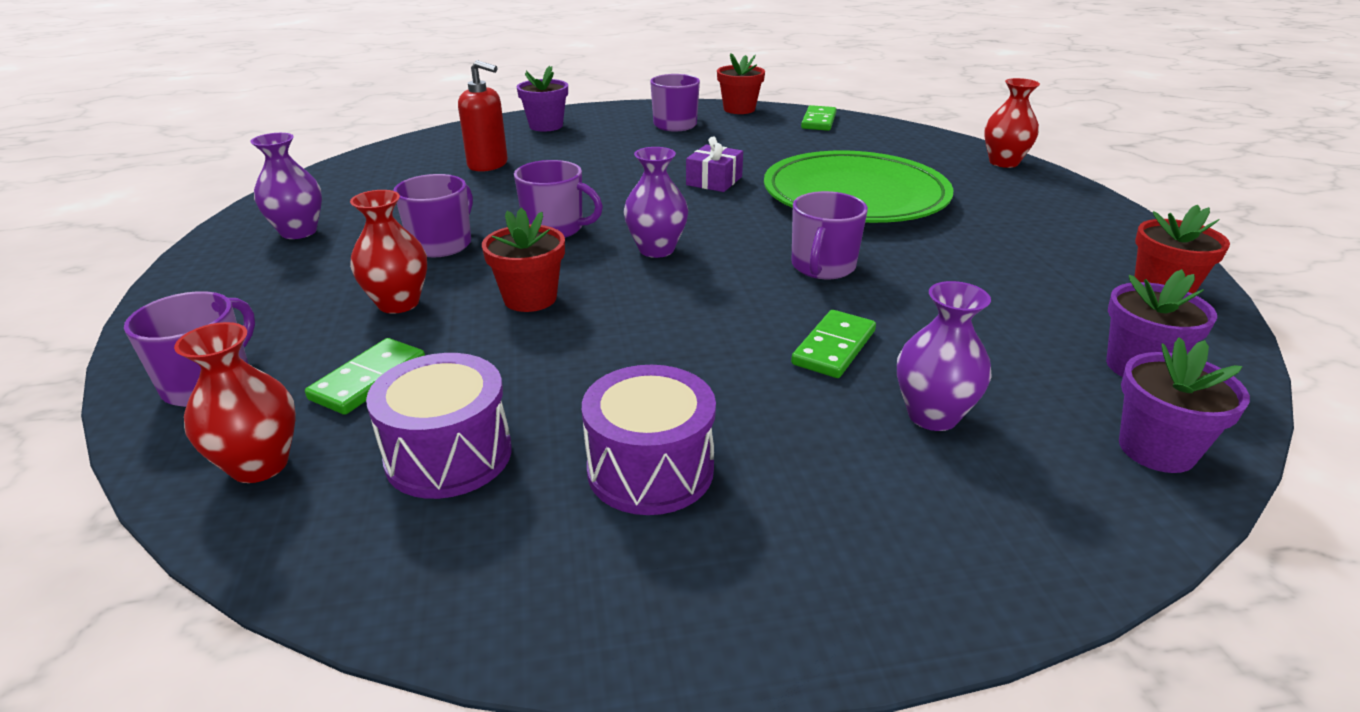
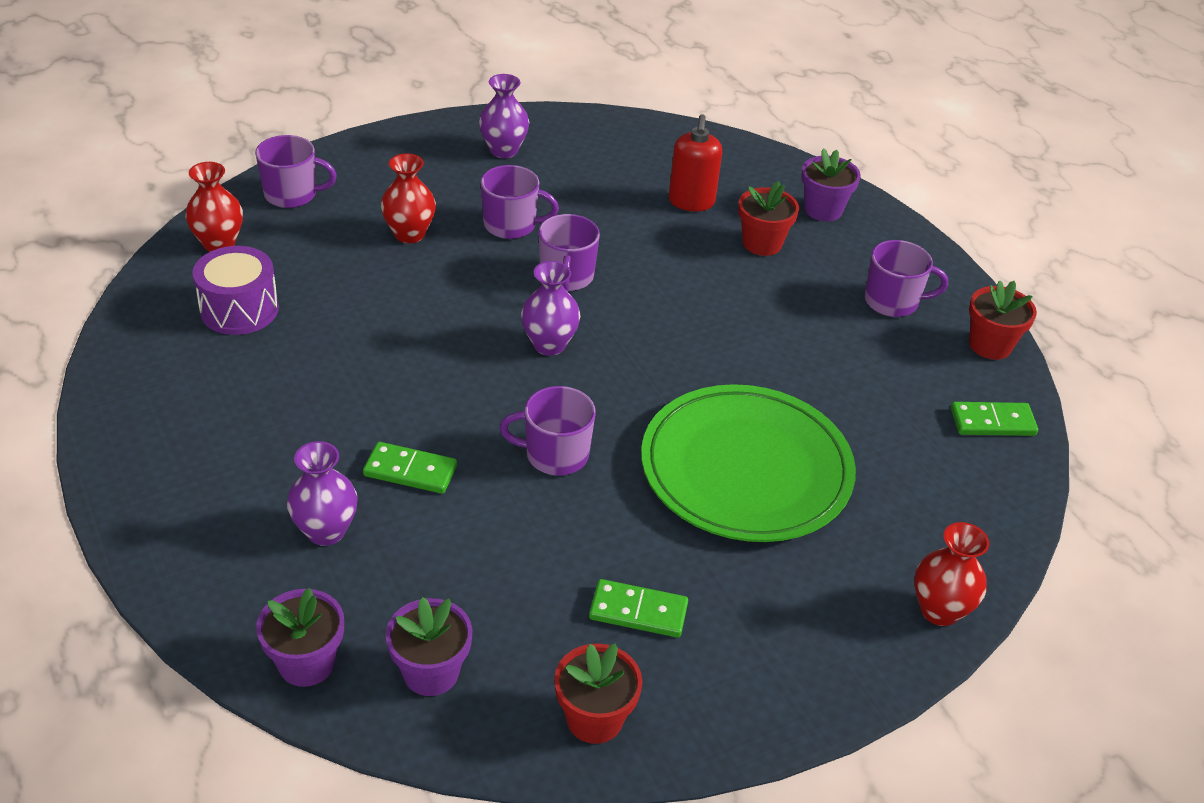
camera: 70 degrees right, 10 degrees up
(368, 380) = (310, 253): green domino -> green domino (638, 611)
(530, 298) = (437, 294): red flower pot -> red flower pot (762, 243)
(650, 469) = (239, 395): purple drum -> none
(714, 181) = (731, 357): purple gift -> none

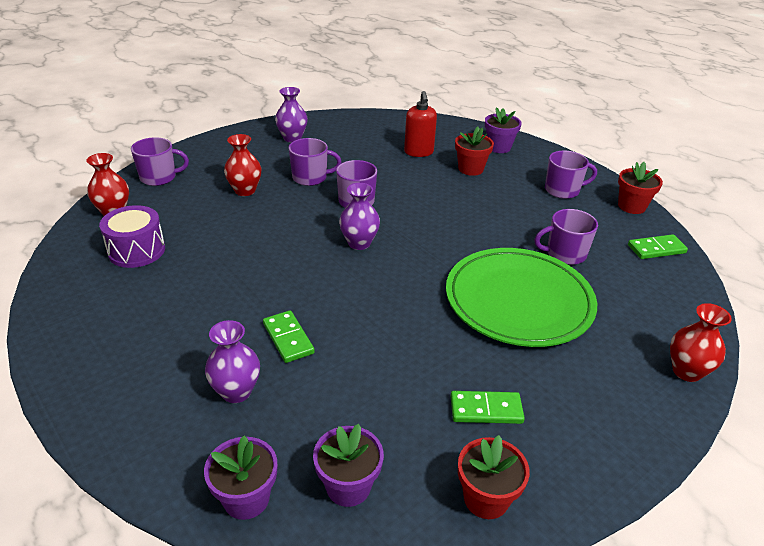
camera: 10 degrees left, 5 degrees down
(410, 471) = (288, 338): green domino -> green domino turned 60 degrees clockwise
(555, 455) = (387, 311): purple mug -> purple mug (565, 254)

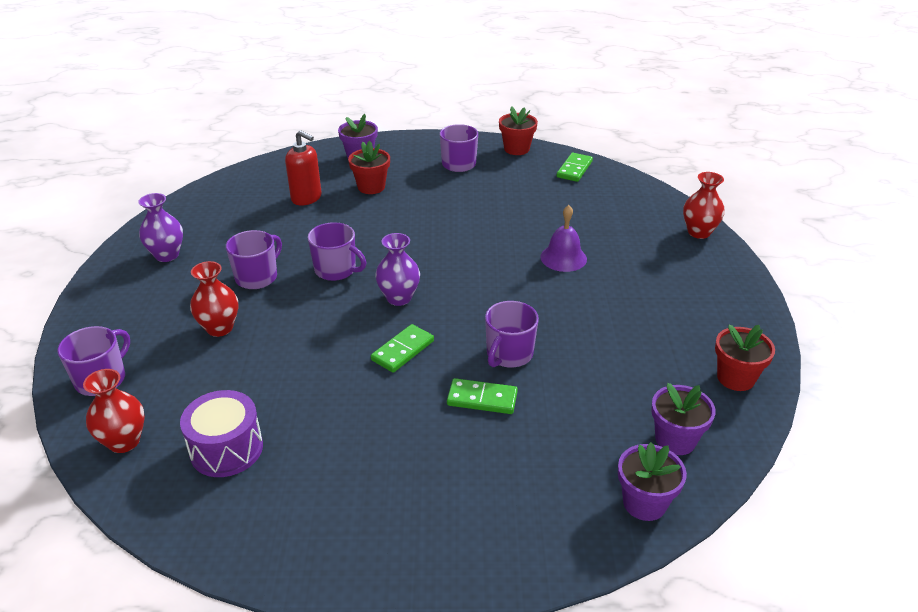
camera: 50 degrees left, 0 degrees up
(236, 392) = (519, 459): purple vase -> none
(486, 409) = (658, 334): green domino -> green domino (402, 350)
(518, 301) = (563, 258): green plate -> purple bell
(565, 254) = (535, 208): purple mug -> purple mug (509, 354)

